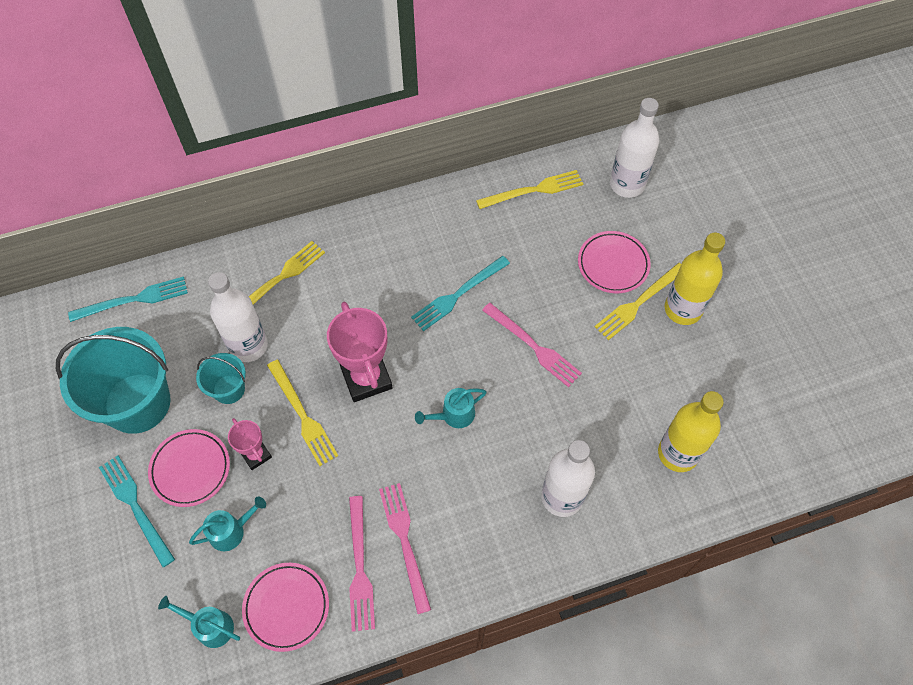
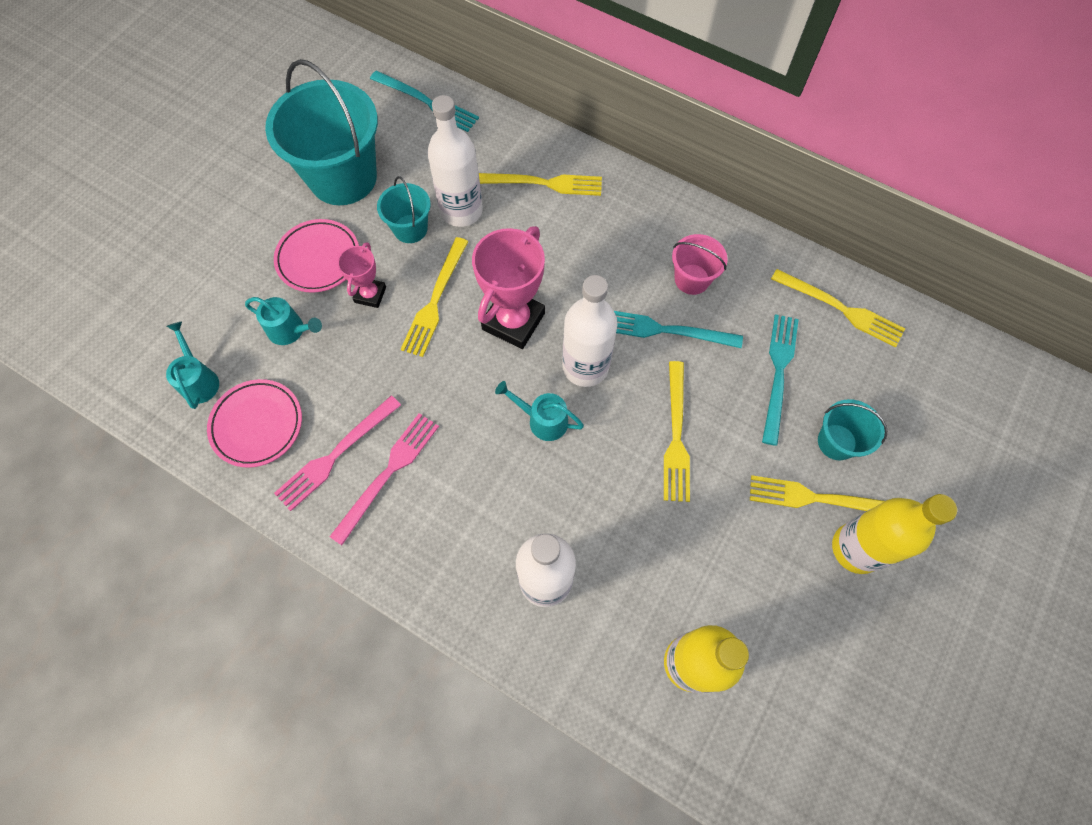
camera: 50 degrees right, 5 degrees up
(136, 507) = (257, 247): turquoise fork -> turquoise fork (778, 373)
(437, 251) = (692, 279): none -> pink bucket
(533, 346) = (676, 436): pink fork -> yellow fork
(613, 264) = (836, 442): pink plate -> turquoise bucket
(627, 184) = (941, 387): white bottle -> white bottle (585, 367)

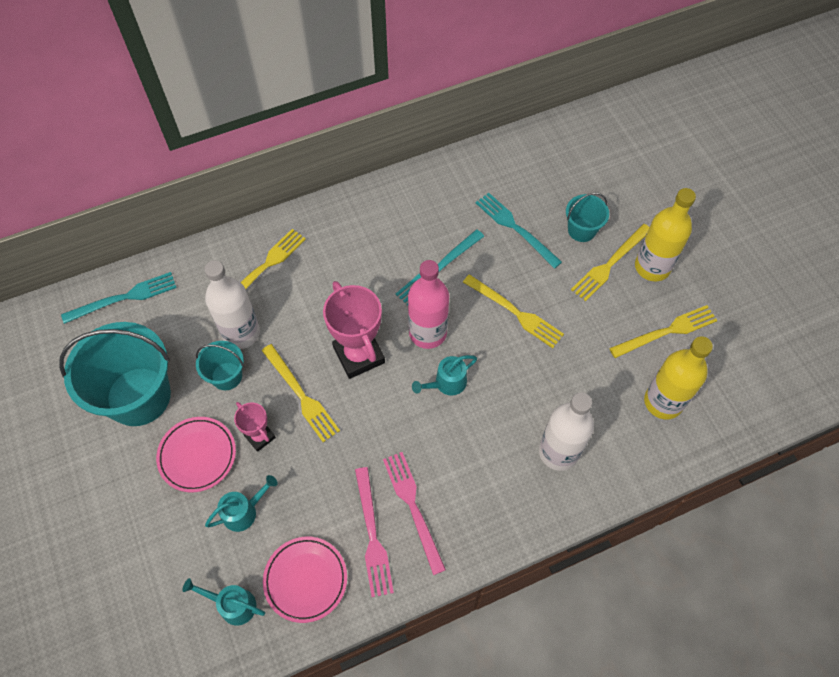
camera: 55 degrees left, 5 degrees down
(585, 367) = (427, 333): white bottle -> pink bottle
(692, 279) = (414, 229): pink bucket -> none
(840, 309) = (499, 166): yellow fork -> yellow fork (666, 332)

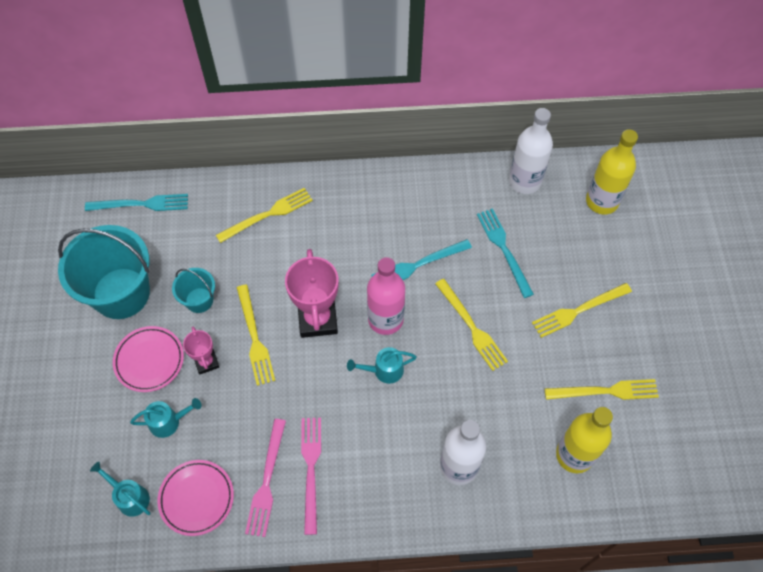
camera: 20 degrees right, 0 degrees up
(241, 333) = (225, 266): white bottle -> white bottle (524, 181)
(581, 230) = (565, 270): turquoise bucket -> none
(652, 267) = (617, 326): yellow bottle -> yellow bottle (602, 201)

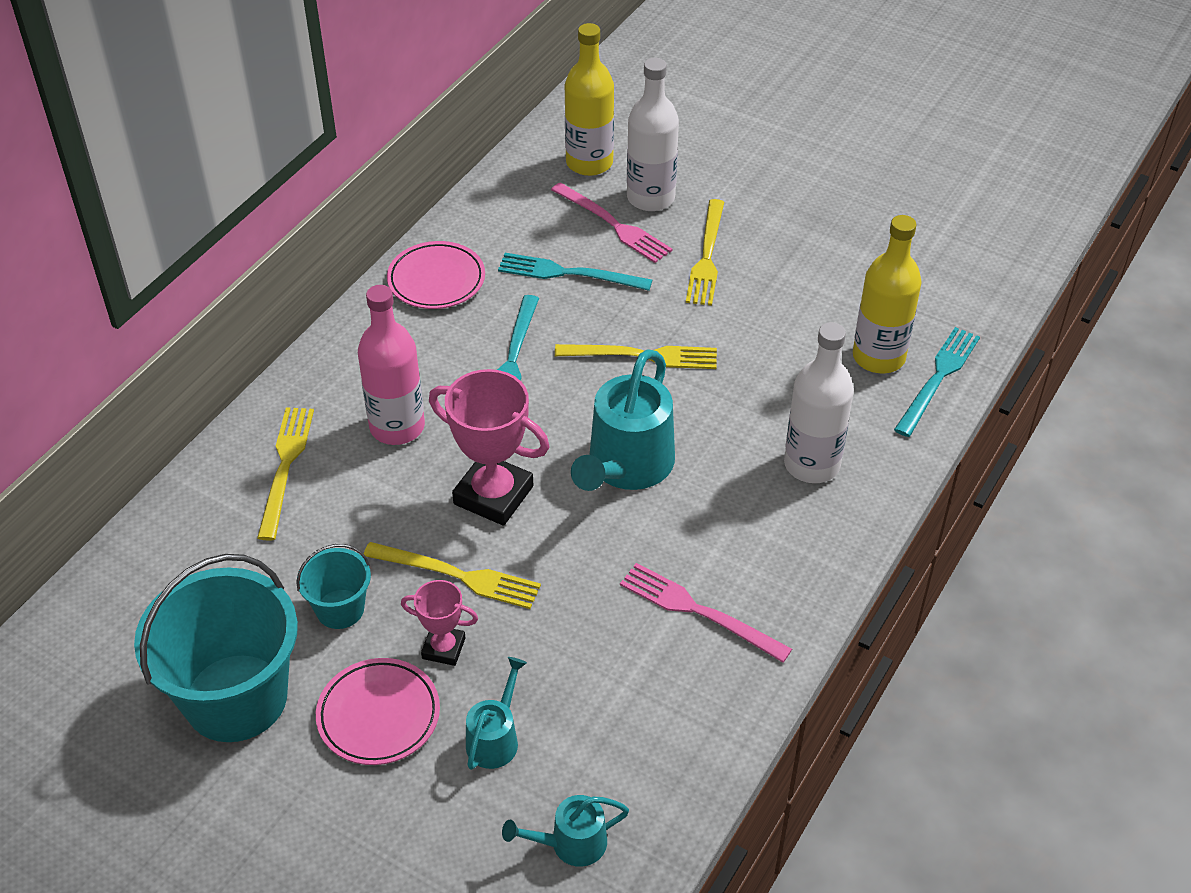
camera: 55 degrees left, 15 degrees down
(141, 204) = (112, 601): turquoise fork -> turquoise fork (938, 378)
(196, 498) = (638, 761): pink plate -> pink plate (436, 280)
(266, 481) = (676, 668): pink fork -> pink fork (613, 225)
(384, 370) = (626, 467): turquoise watering can -> turquoise watering can, size x1.90
(385, 319) = (558, 429): pink bottle -> pink bottle (397, 427)
(524, 181) = (497, 207): white bottle -> white bottle (650, 198)
(605, 391) = (824, 290): yellow fork -> none

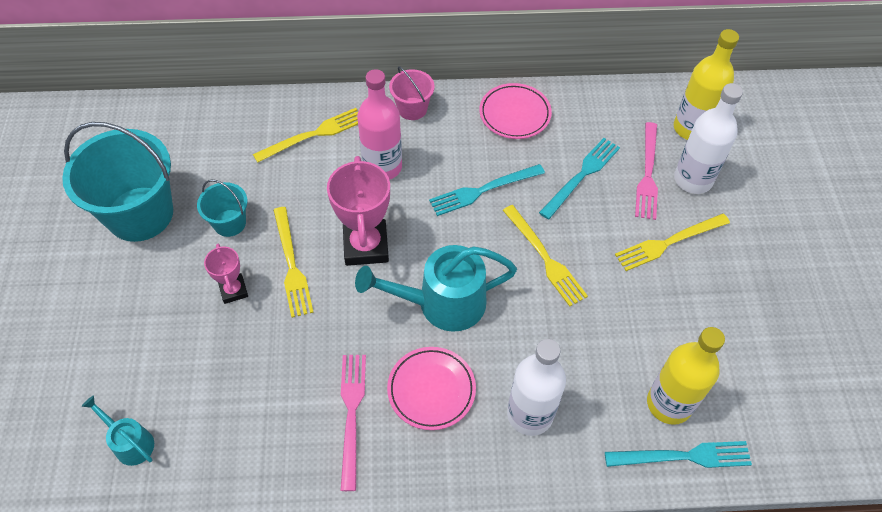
camera: 55 degrees right, 10 degrees up
(339, 359) = (412, 109): none -> pink bucket
(378, 715) = (166, 287): pink plate -> pink plate (431, 390)
(495, 738) = (184, 356): turquoise watering can -> none
(569, 273) = (581, 176): turquoise fork -> turquoise fork turned 60 degrees clockwise

